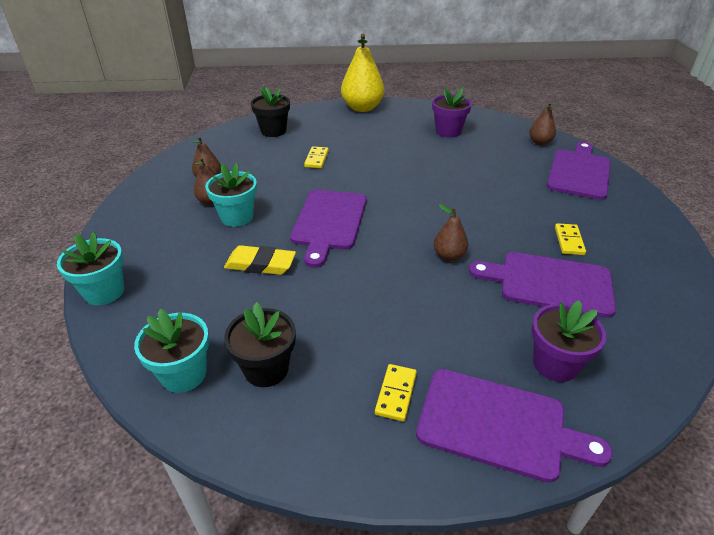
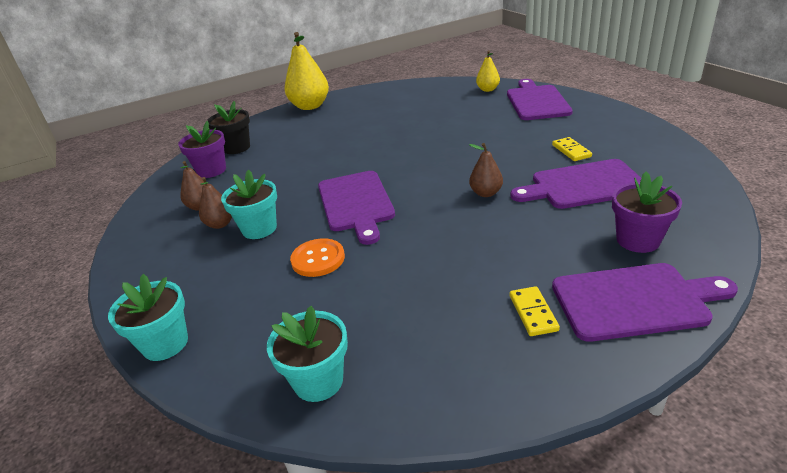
camera: 20 degrees left, 5 degrees down
(260, 264) = (318, 259): yellow eraser -> orange button
(266, 369) = (399, 342): black flower pot -> none
(316, 159) = (300, 157): yellow domino -> none
(448, 131) = (404, 103): purple flower pot -> purple flower pot (211, 170)
(540, 142) = (487, 89): brown pear -> yellow pear

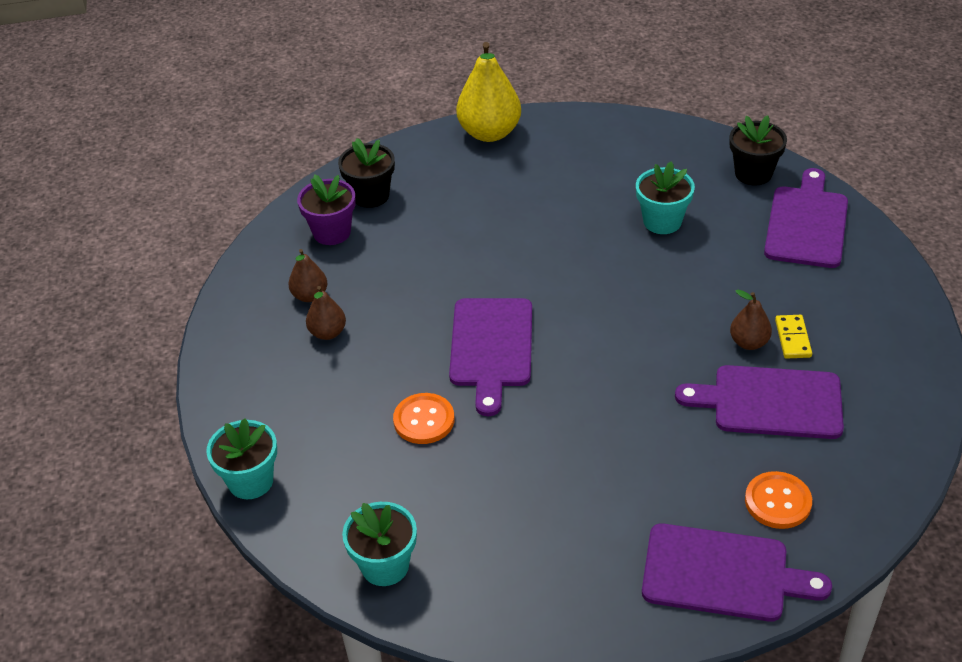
camera: 15 degrees right, 10 degrees up
(259, 228) = (370, 354): turquoise flower pot -> turquoise flower pot (662, 221)
(486, 193) = (649, 379): brown pear -> brown pear (749, 342)
(487, 89) = (753, 173): yellow pear -> black flower pot
(533, 313) = (614, 556): yellow domino -> none
(638, 240) = (777, 502): purple flower pot -> orange button

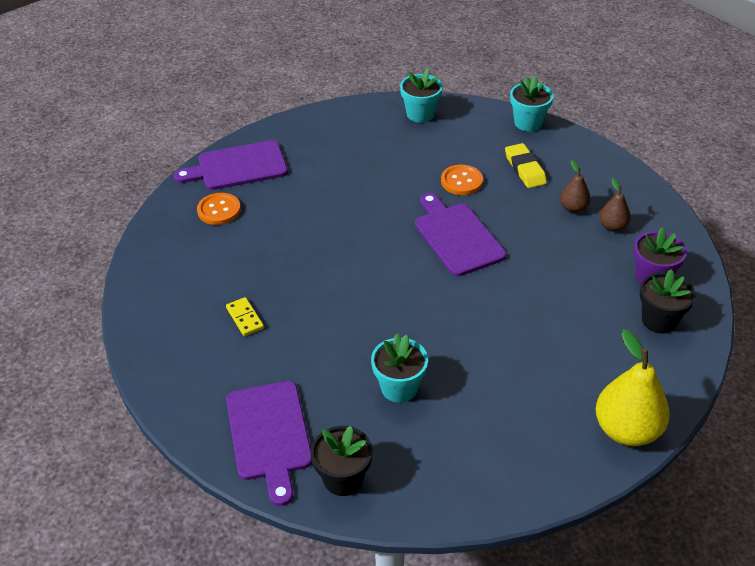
camera: 150 degrees right, 0 degrees up
(329, 407) = (525, 169): none -> yellow eraser
(749, 342) = (277, 303): brown pear -> none
(770, 402) = (244, 266): purple cutting board -> none

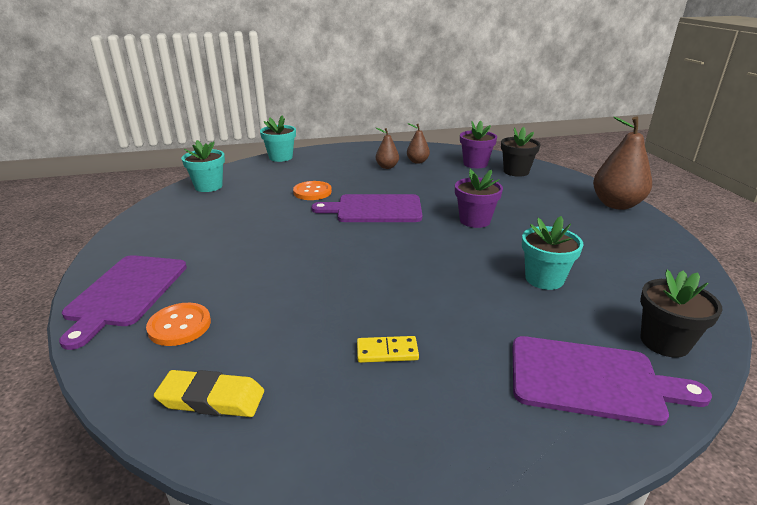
camera: 65 degrees left, 15 degrees down
(486, 315) = (474, 220): none -> purple flower pot
(525, 169) = (328, 170): yellow eraser -> yellow eraser (211, 399)
(626, 430) = (616, 204): yellow pear -> brown pear

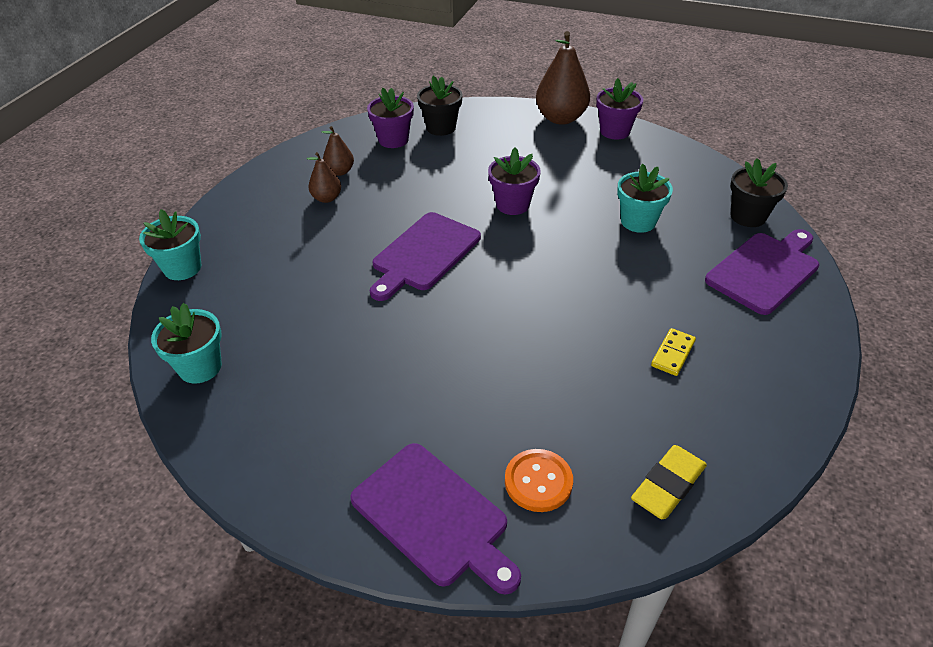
camera: 55 degrees left, 15 degrees up
(312, 192) = (328, 281): orange button -> none
(649, 230) = (614, 131): none -> purple flower pot

